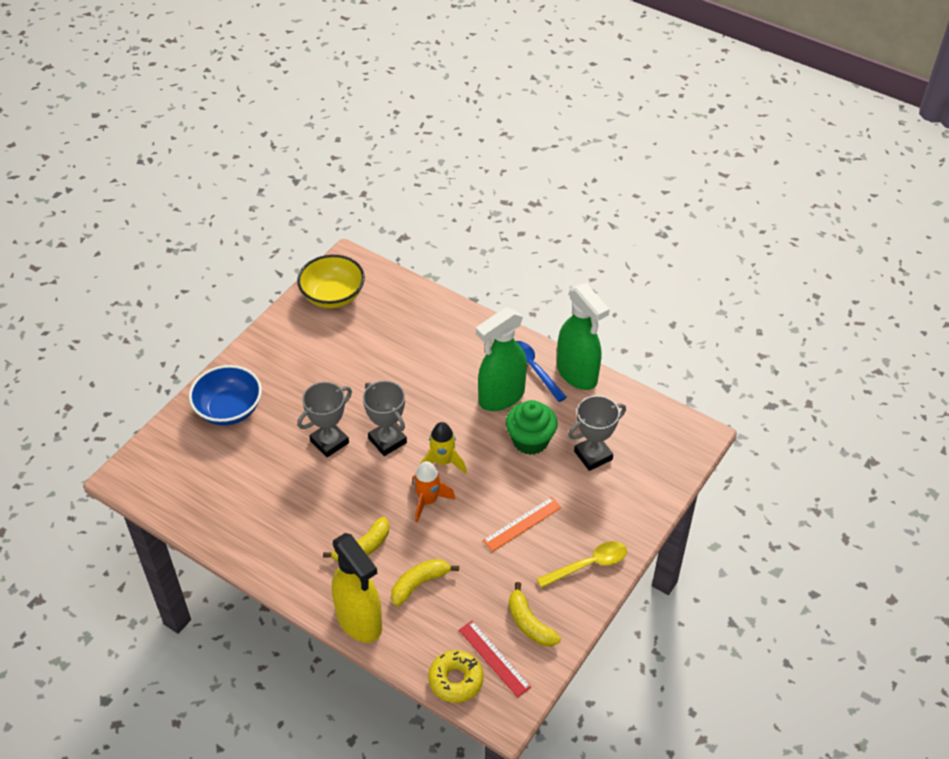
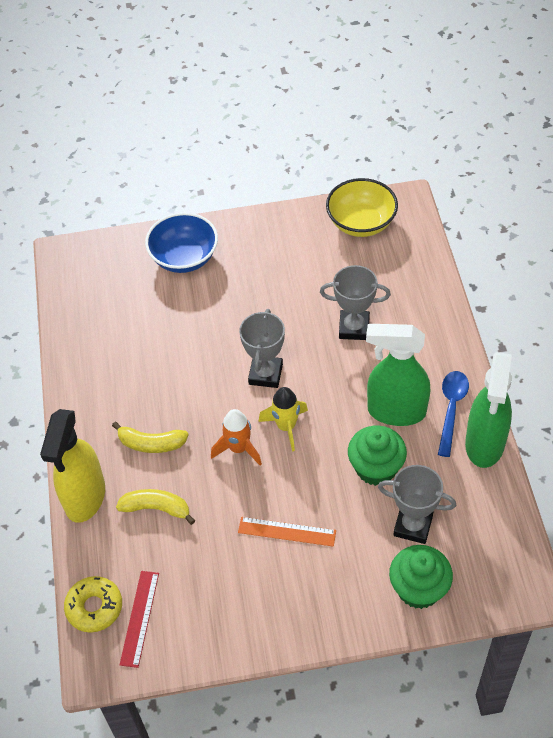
camera: 50 degrees right, 5 degrees up
(329, 442) = (223, 340): grey trophy -> grey trophy (354, 328)
(529, 623) = (196, 617): yellow banana -> none
(588, 565) = (297, 614): yellow spoon -> none
(639, 488) = (418, 589): none -> green cupcake

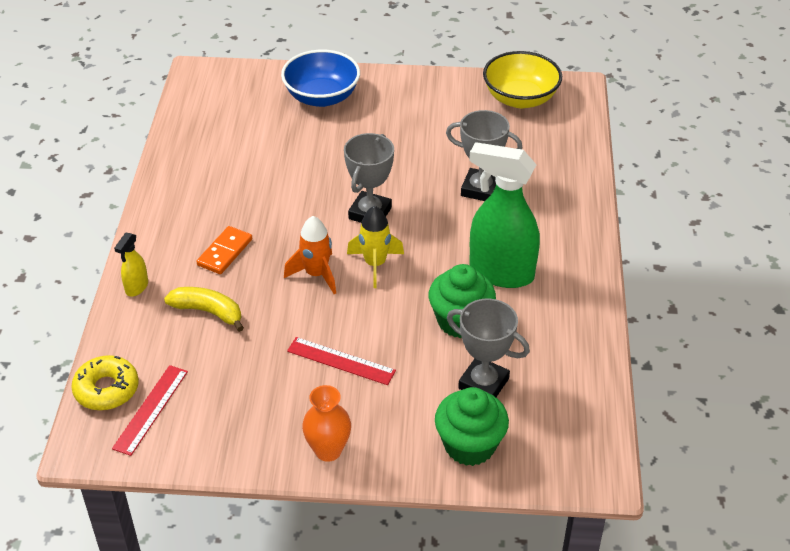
camera: 10 degrees right, 10 degrees down
(85, 498) = (136, 287): yellow spray bottle -> yellow spray bottle, size x0.45
(151, 443) = (225, 252): yellow banana -> orange domino
(287, 531) = (341, 361): orange ruler -> red ruler
(303, 622) = (328, 450): none -> orange vase
(451, 409) = (563, 282): blue spoon -> none
(484, 444) = (590, 322): green spray bottle -> none

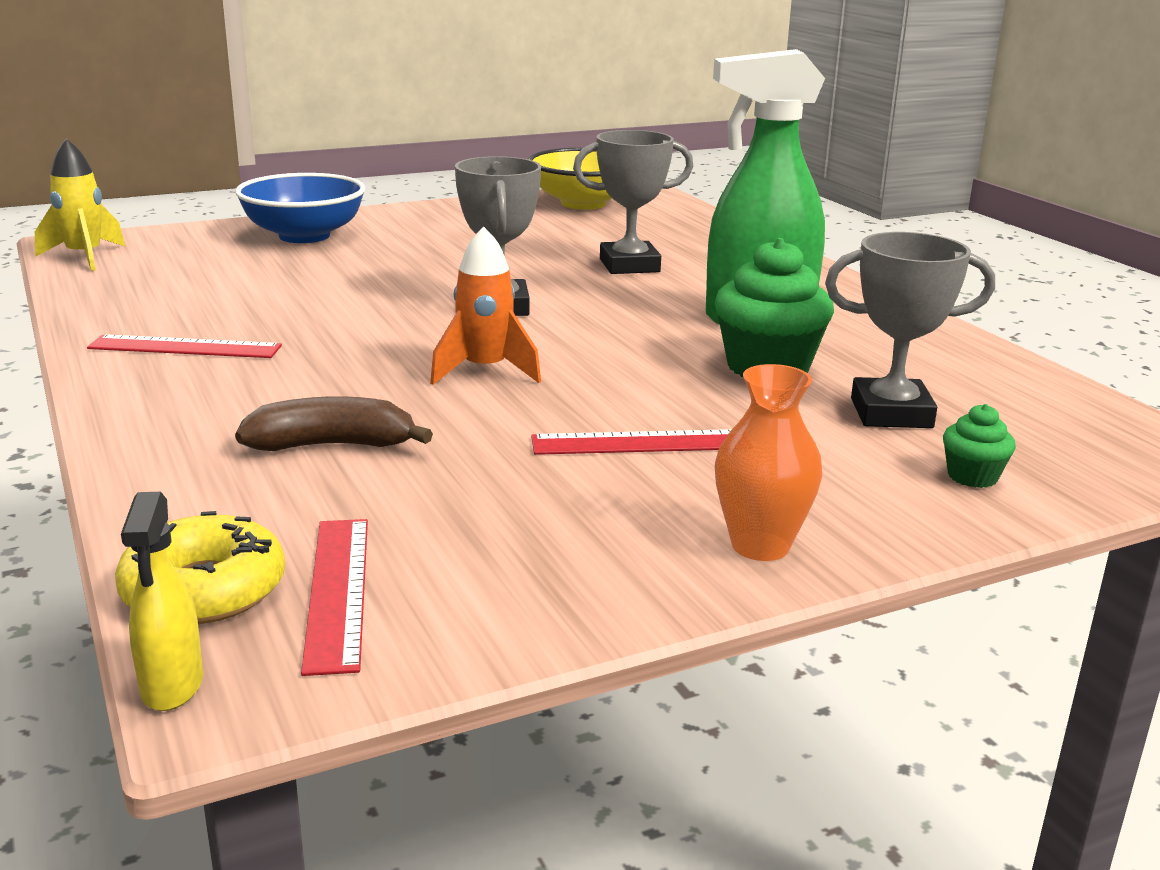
camera: 30 degrees left, 20 degrees down
(136, 287) = (153, 449): yellow spray bottle -> yellow spray bottle (172, 686)
(194, 204) = (185, 347): none -> red ruler
(208, 312) = (333, 445): yellow banana -> brown banana
(225, 252) = (295, 381): orange domino -> none
(375, 264) = (567, 345): yellow rocket -> yellow rocket (85, 257)
(469, 445) = (972, 476): green cupcake -> green cupcake, size x0.49

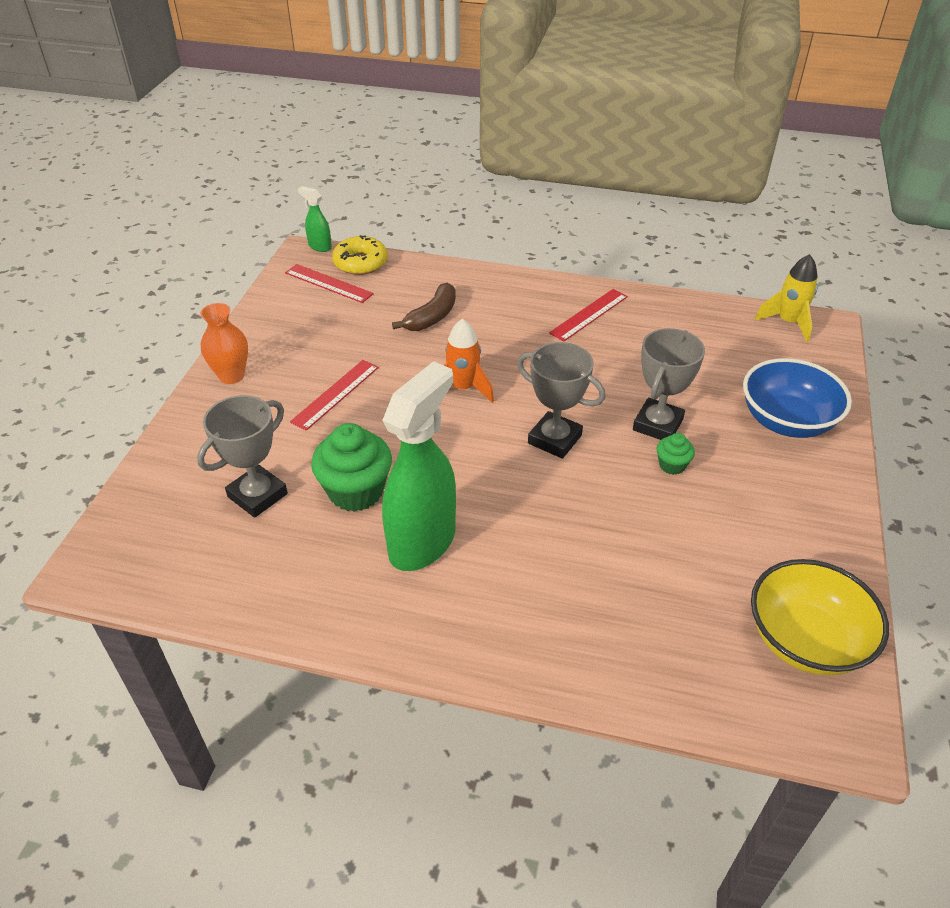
camera: 130 degrees right, 20 degrees up
(172, 686) = (319, 246): yellow spray bottle -> green spray bottle
(629, 265) = (587, 550): grey trophy -> grey trophy (657, 425)
(972, 476) = (184, 471): green cupcake -> green cupcake (672, 465)

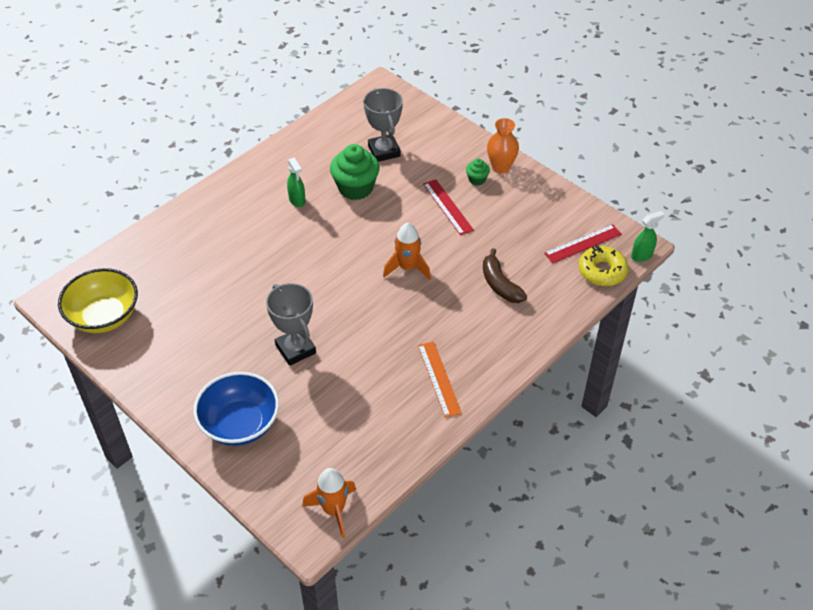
camera: 120 degrees right, 5 degrees up
(423, 542) = (297, 200): green spray bottle -> green spray bottle, size x0.45
(554, 439) = (325, 290): grey trophy -> none
(589, 315) = (439, 379): red ruler -> orange ruler
(672, 465) = (257, 335): green cupcake -> green cupcake (477, 179)
(788, 323) = (333, 510): yellow rocket -> orange rocket

